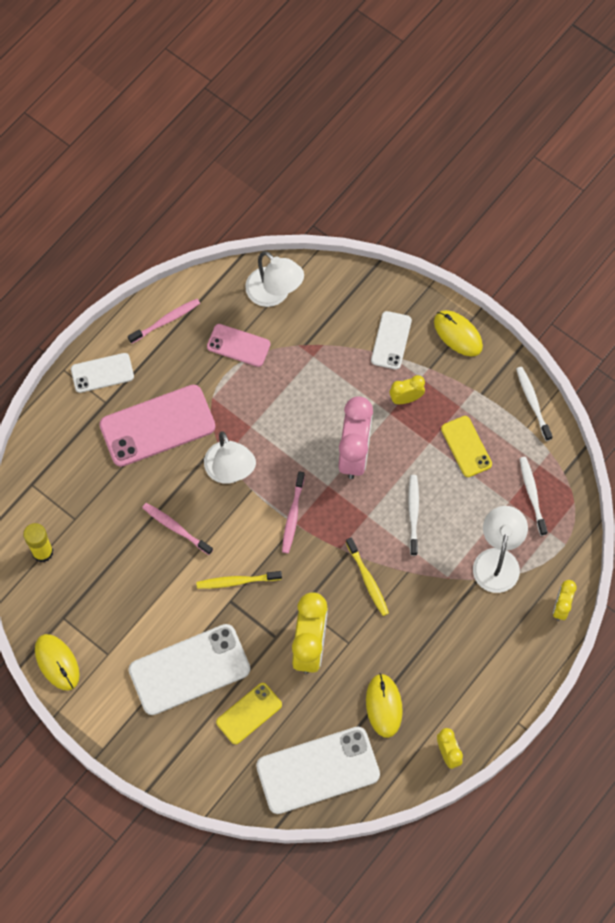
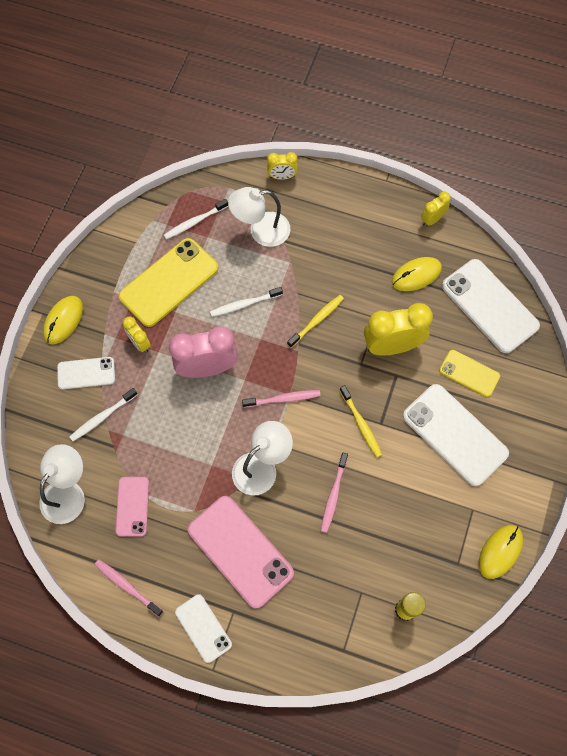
camera: 110 degrees left, 0 degrees up
(466, 446) = (169, 282): yellow phone -> yellow phone, size x1.79
(532, 402) = (111, 244): white toothbrush -> white toothbrush (102, 417)

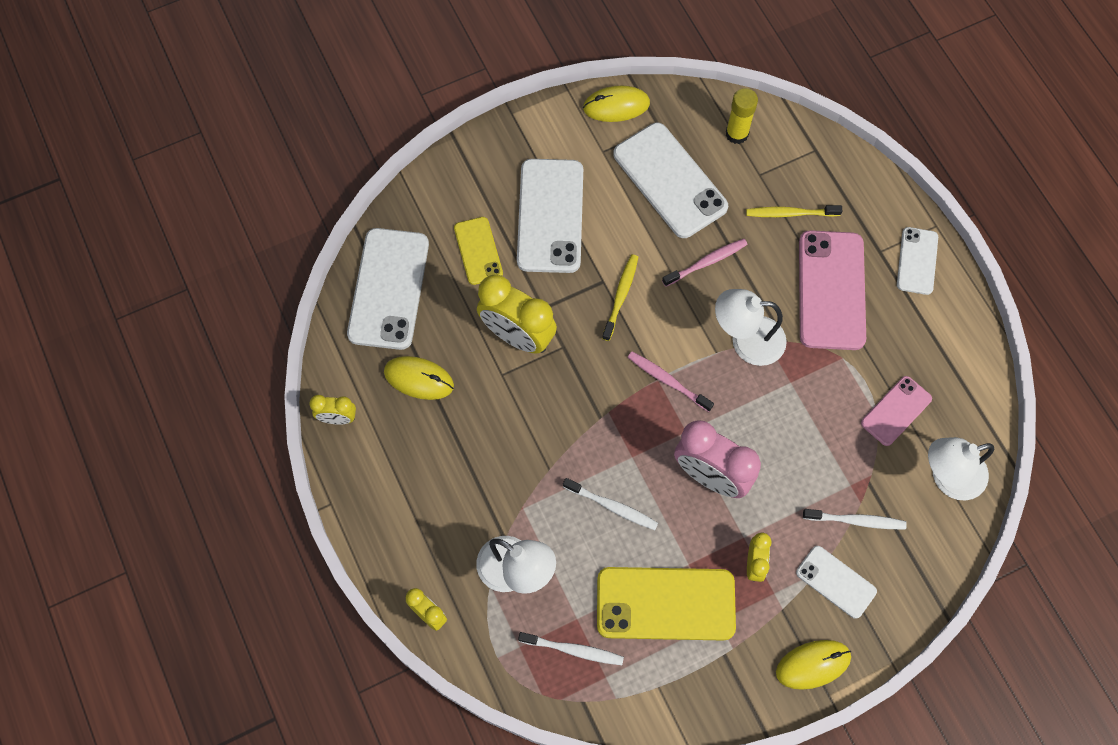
camera: 135 degrees left, 0 degrees up
(127, 586) = (957, 348): pink toothbrush -> none
(317, 320) = (560, 424): yellow toothbrush -> yellow toothbrush (790, 213)
(411, 530) = (669, 181): none -> white phone

